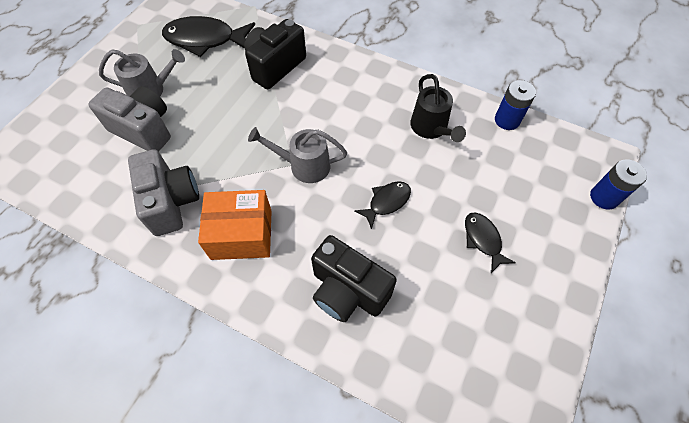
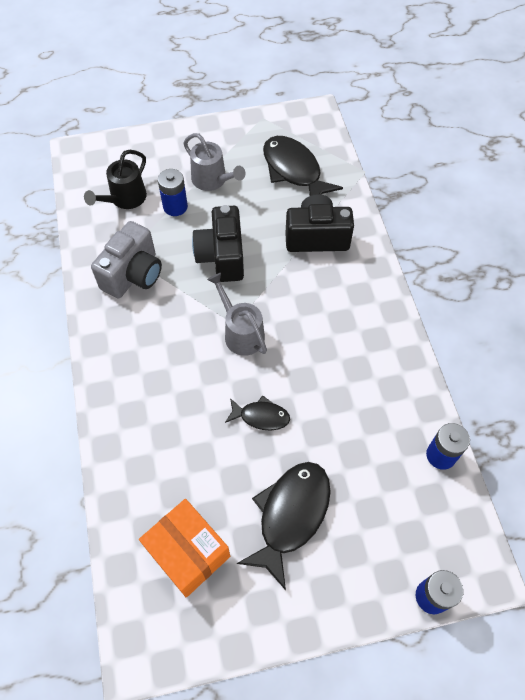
camera: 50 degrees right, 0 degrees up
(144, 130) = (175, 207): grey camera -> blue battery
(241, 234) = (146, 339): orange box -> orange box (188, 552)
(348, 290) = (160, 445): black camera -> black camera (222, 257)
(431, 128) = (368, 398): black watering can -> black watering can (125, 199)
(483, 240) = (290, 515): black fish -> black fish, size x1.83

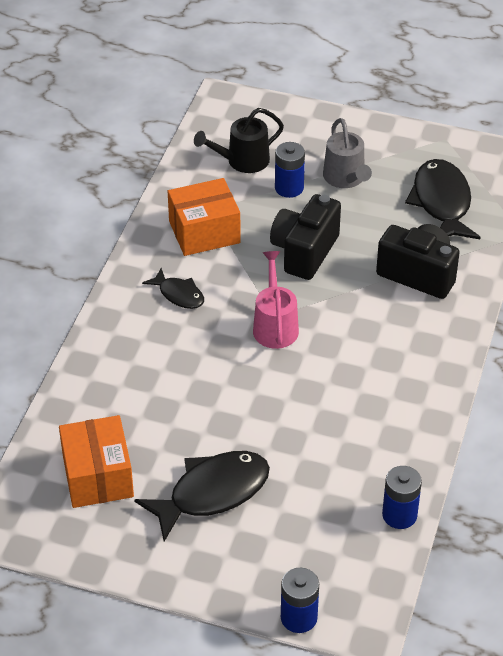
camera: 30 degrees right, 15 degrees down
(133, 275) = (204, 232): grey camera -> orange box
(240, 332) = (275, 325): grey watering can -> pink watering can
(261, 416) = (243, 403): black fish -> black fish (179, 294)

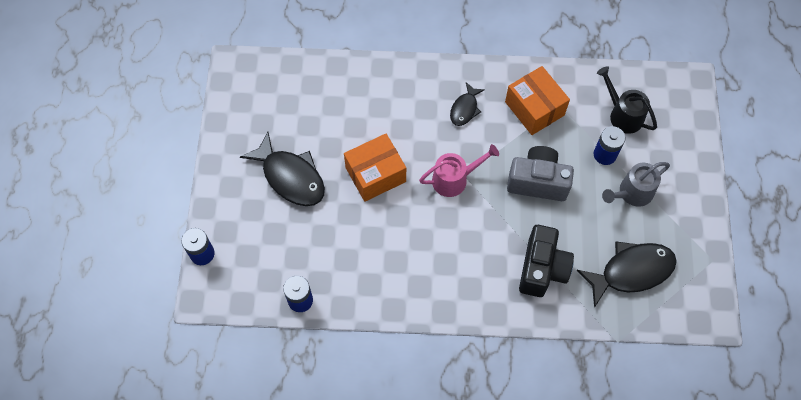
camera: 75 degrees right, 20 degrees up
(98, 476) = (288, 105): orange box -> orange box (375, 174)
(304, 252) = (538, 181): black camera -> grey camera

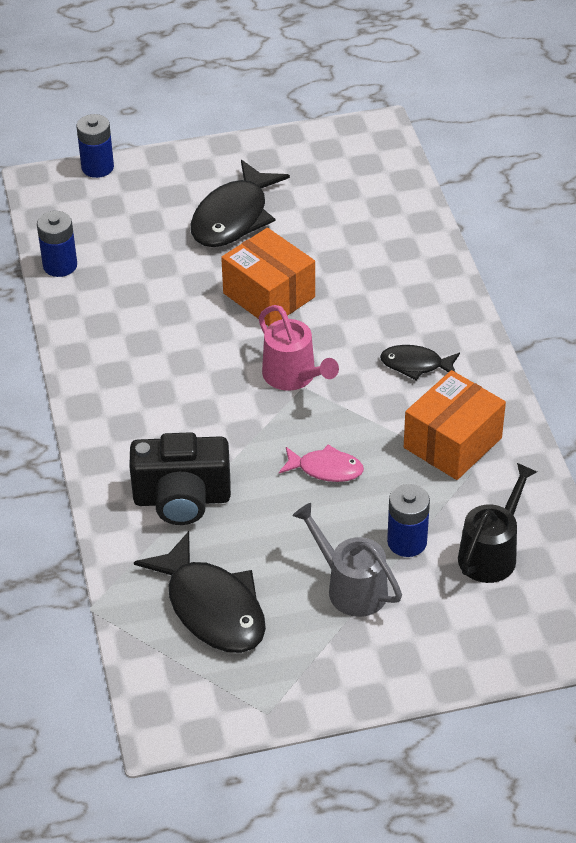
camera: 75 degrees right, 20 degrees down
(538, 181) = (326, 469): grey camera -> pink fish

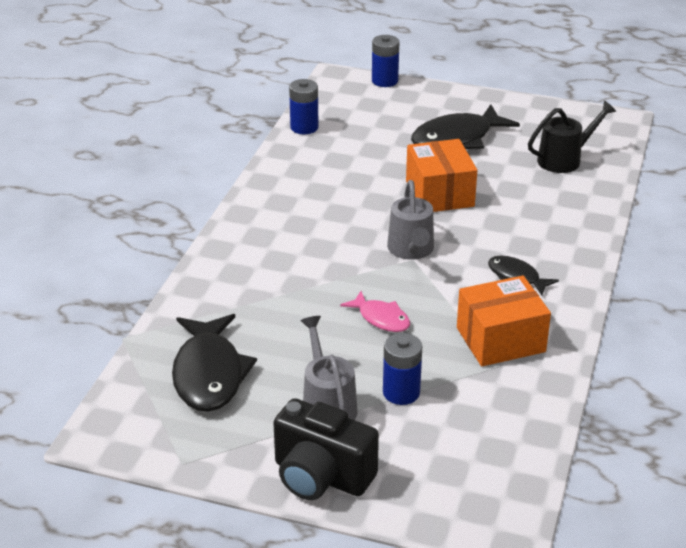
camera: 30 degrees right, 10 degrees down
(182, 499) = (254, 296): black camera -> black camera (321, 476)
(294, 376) = (411, 250): pink watering can -> grey watering can
(491, 553) = (465, 429): black watering can -> black watering can (565, 159)

